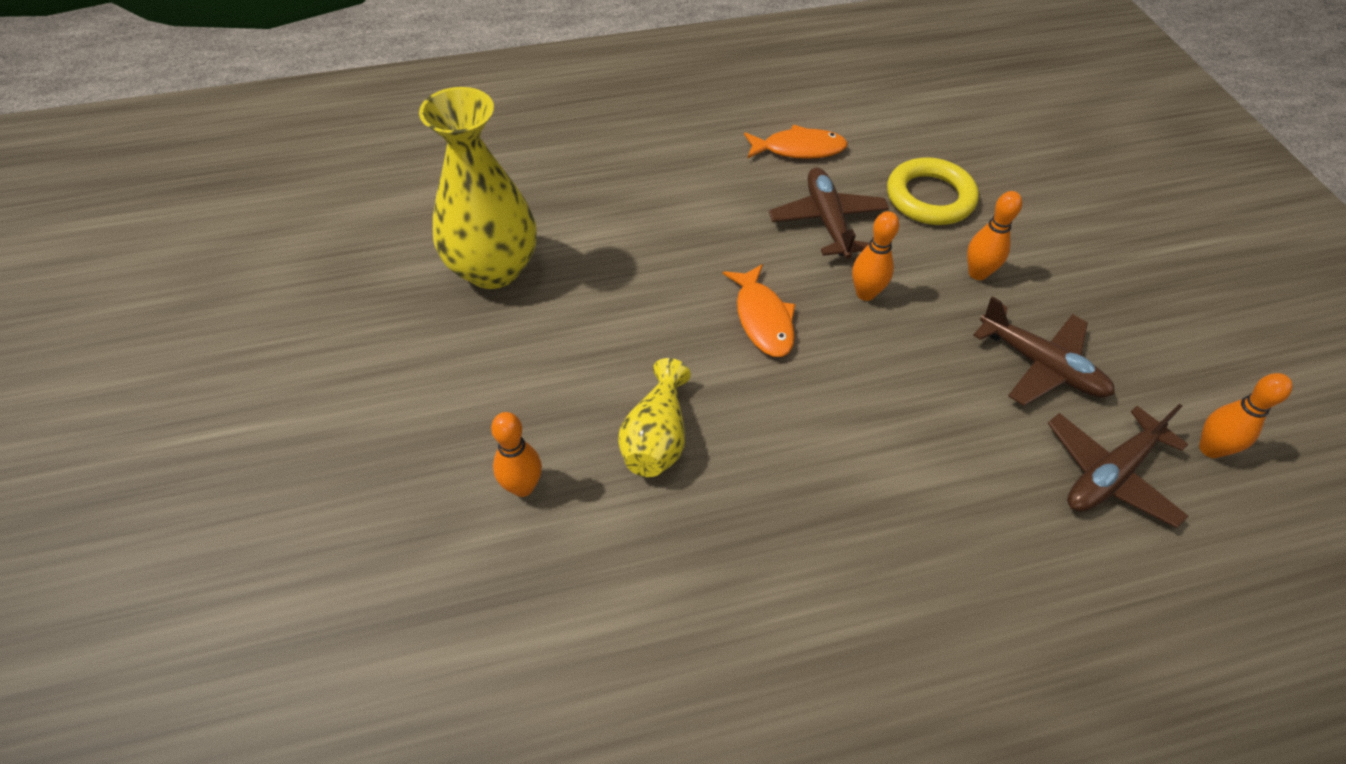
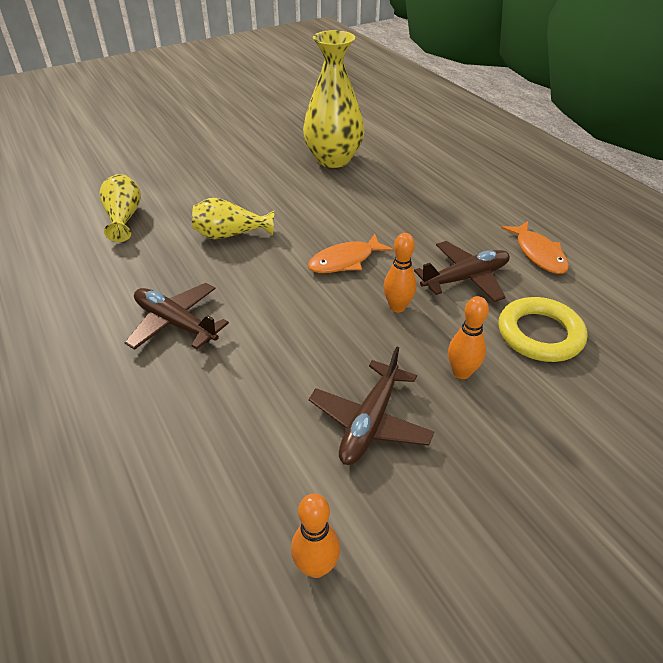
camera: 75 degrees right, 10 degrees down
(522, 487) = (186, 199): orange bowling pin -> none
(546, 593) = (124, 218): none -> yellow vase
(1109, 474) = (261, 475): brown plane -> brown plane (175, 323)

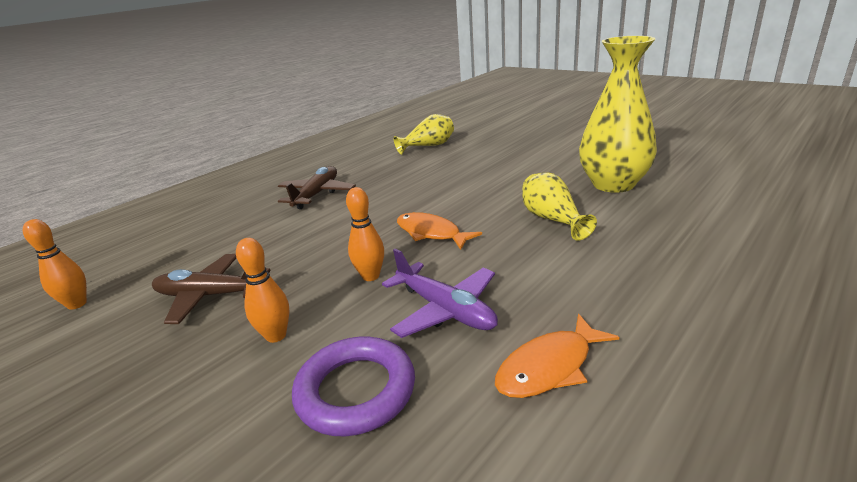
camera: 75 degrees right, 15 degrees down
(230, 234) = (435, 180): yellow vase -> yellow vase (552, 220)
(465, 278) = (445, 310): brown plane -> purple plane
(539, 334) = (356, 391): yellow ring -> purple ring

